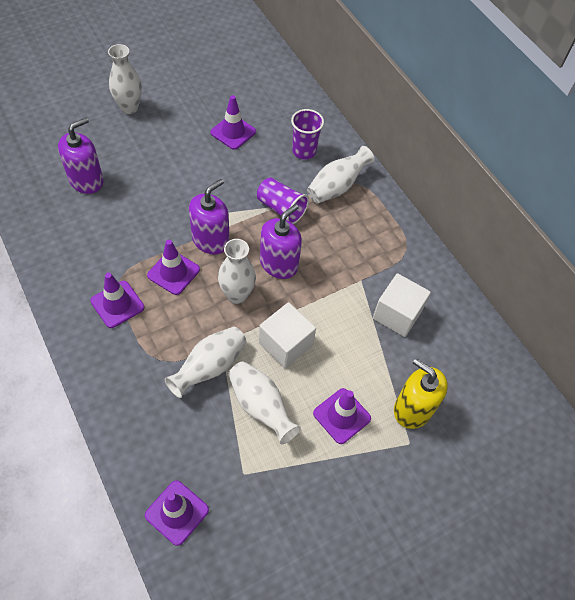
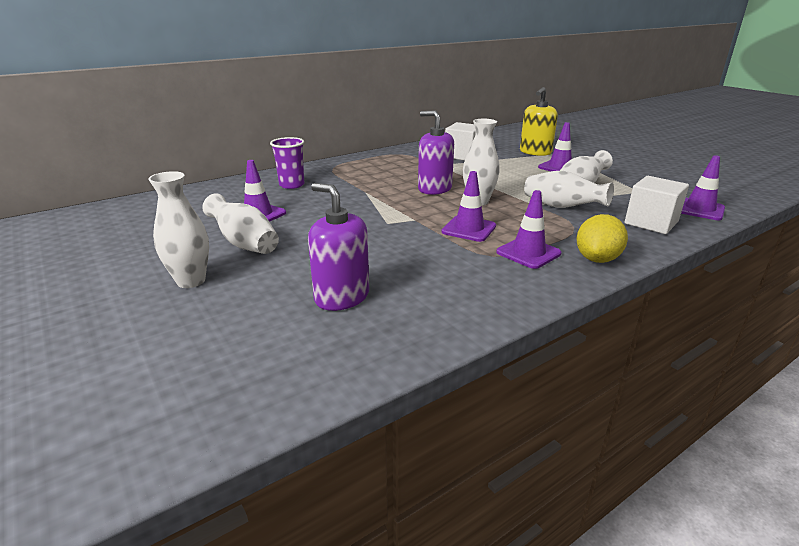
camera: 90 degrees left, 30 degrees down
(93, 352) = (597, 259): none -> yellow lemon
(210, 240) = (418, 215): purple soap dispenser -> none
(281, 208) = (368, 190): purple cup -> none
(285, 344) = (515, 184): white cube -> white cube (651, 223)
(337, 187) = (338, 173): white vase -> white vase (244, 243)

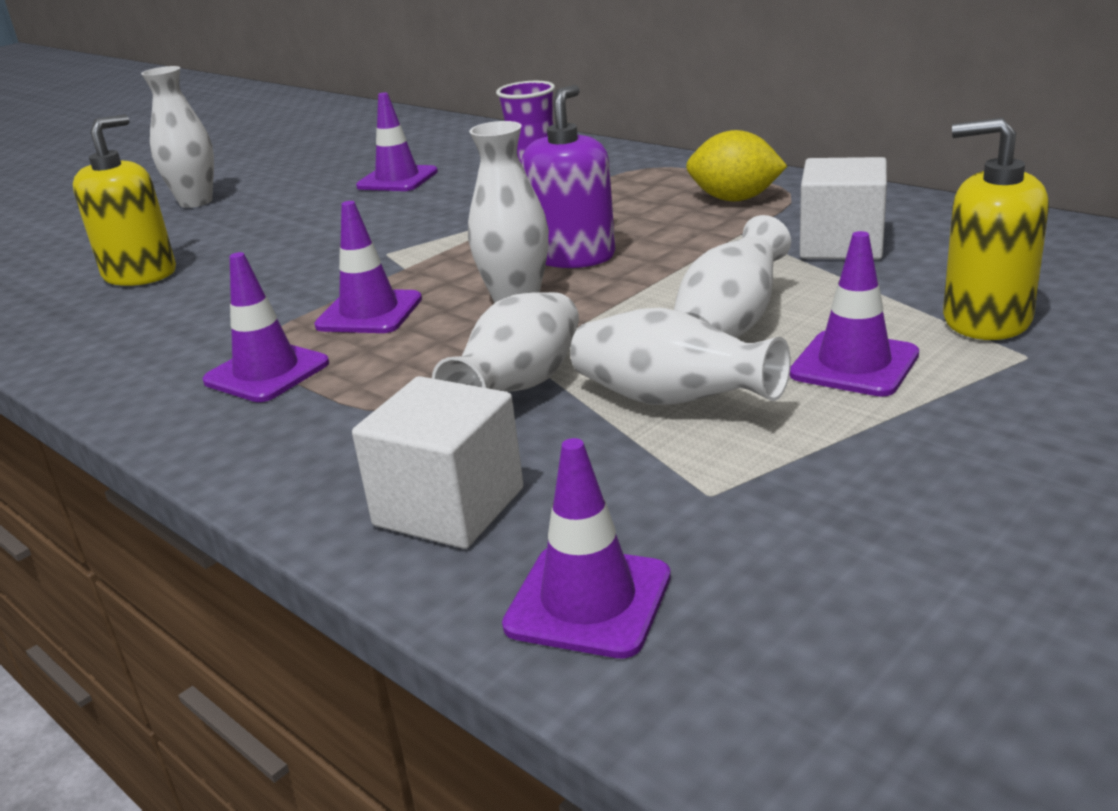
camera: 80 degrees right, 0 degrees up
(244, 243) = (298, 197): white vase -> white vase (730, 326)
(341, 297) = (140, 274): purple soap dispenser -> yellow soap dispenser
(597, 259) = (237, 439): yellow lemon -> yellow lemon (735, 199)

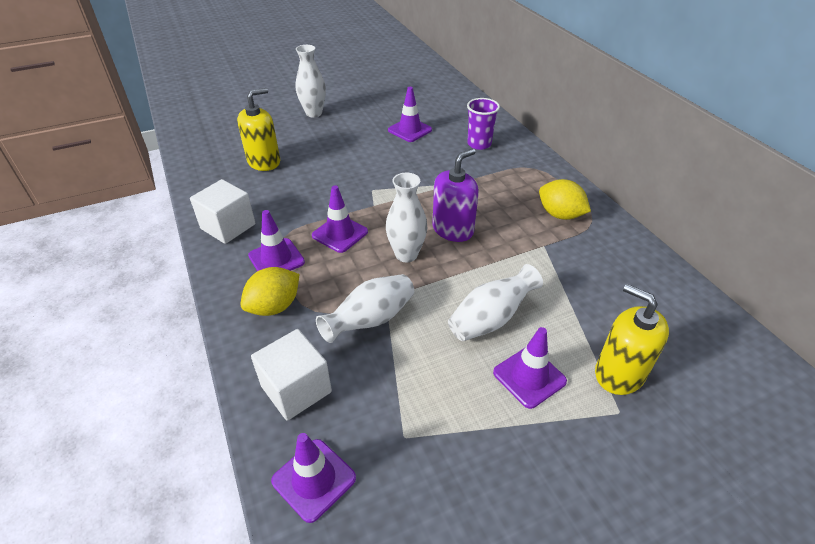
camera: 20 degrees right, 15 degrees up
(313, 426) = (274, 306): none -> yellow lemon
(672, 401) = (429, 363): white vase -> none
(841, 245) = (588, 277): white cube -> white cube (228, 226)

